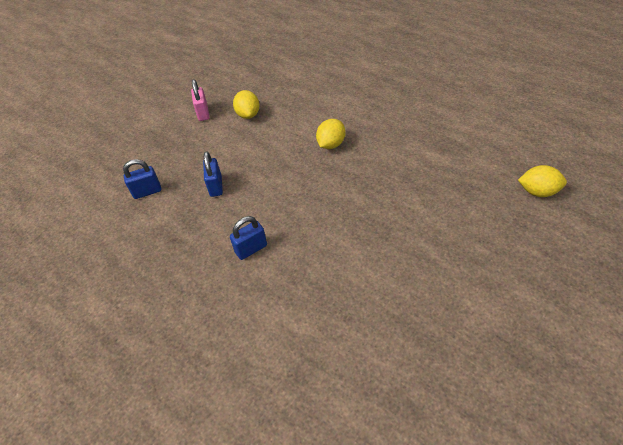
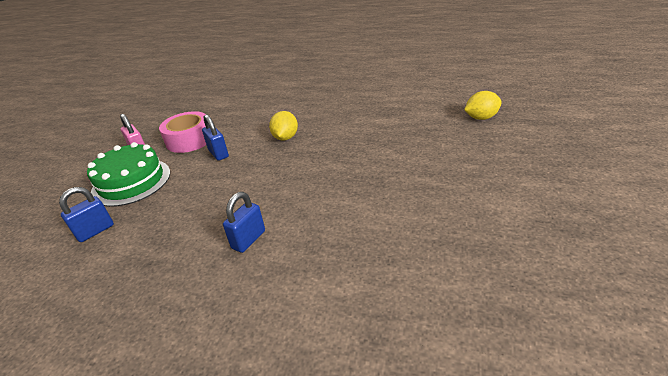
camera: 25 degrees left, 15 degrees down
(187, 148) = (131, 182): none -> green cake
(216, 186) = (180, 201): blue padlock -> blue padlock (218, 154)
(248, 114) = (190, 140): yellow lemon -> pink tape

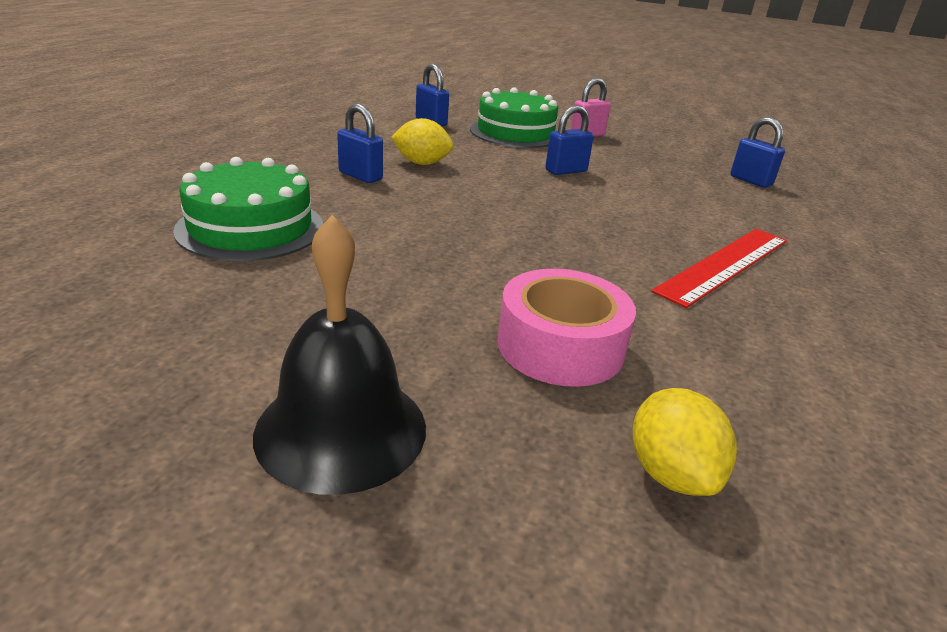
camera: 90 degrees right, 5 degrees down
(190, 140) = (612, 158): pink tape -> pink tape (560, 346)
(223, 100) = (750, 181): none -> blue padlock
(285, 138) = (604, 214): yellow lemon -> yellow lemon (422, 163)
(332, 108) = (725, 265): none -> red ruler
(366, 266) = (250, 227): none -> green cake
(519, 177) = (341, 429): none -> black bell

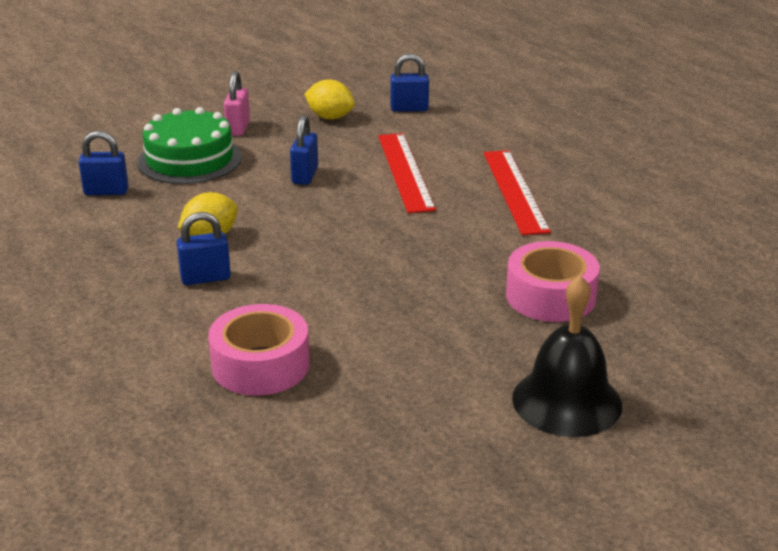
camera: 50 degrees left, 0 degrees up
(250, 227) = (260, 365): green cake -> pink tape
(651, 205) = (405, 171): none -> red ruler
(671, 473) = (679, 314): yellow lemon -> yellow lemon (330, 117)

